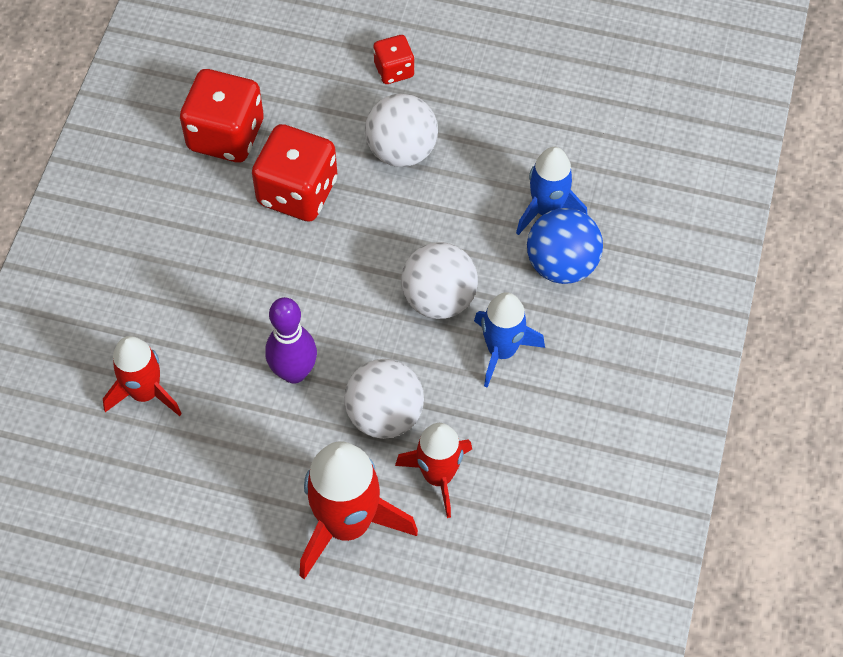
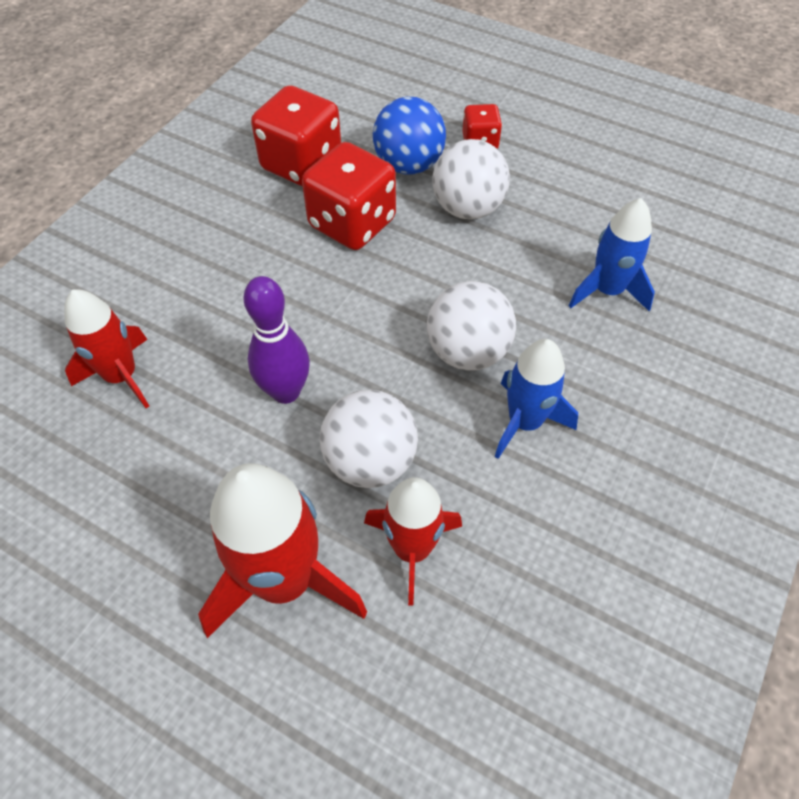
camera: 15 degrees right, 5 degrees down
(561, 264) = (613, 347): blue ball -> blue ball (408, 165)

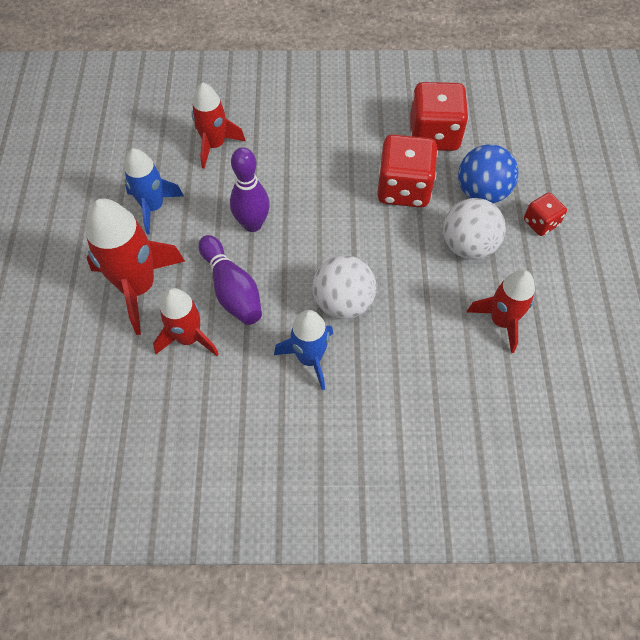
camera: 60 degrees right, 5 degrees up
(370, 461) = (232, 289): white ball -> purple bowling pin
(577, 229) = (501, 321): none -> red rocket
(607, 291) = (455, 363): blue rocket -> blue rocket (153, 207)

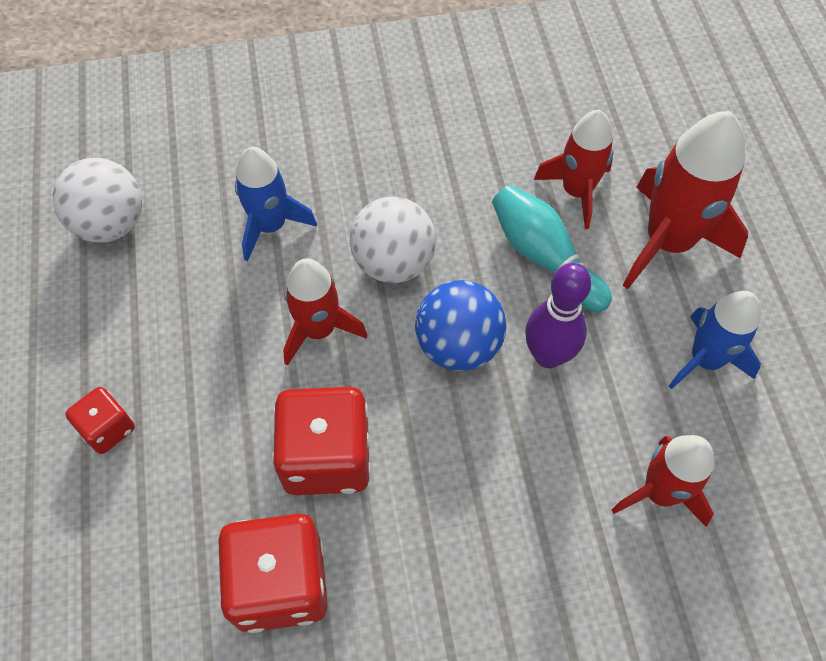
camera: 170 degrees right, 0 degrees up
(232, 289) = (544, 257): purple bowling pin -> turquoise bowling pin
(309, 358) = (422, 191): blue rocket -> blue rocket (271, 226)
(468, 245) = (223, 372): white ball -> white ball (111, 224)
(481, 192) = (198, 471): blue ball -> blue ball (458, 345)
(501, 321) = (182, 270): red rocket -> red rocket (319, 330)

